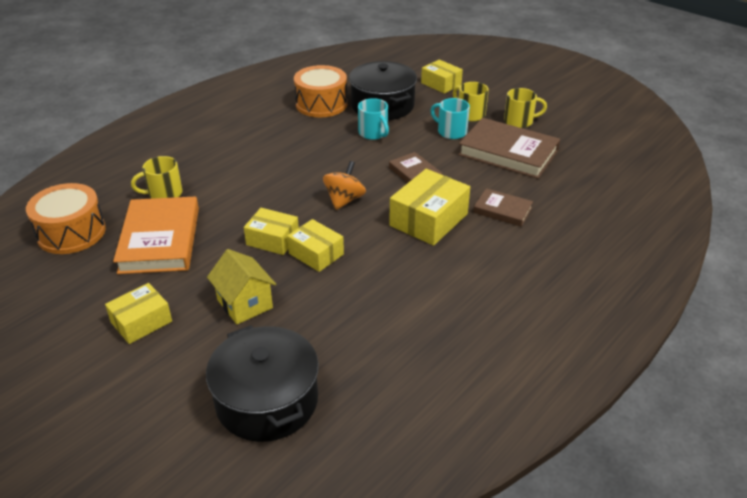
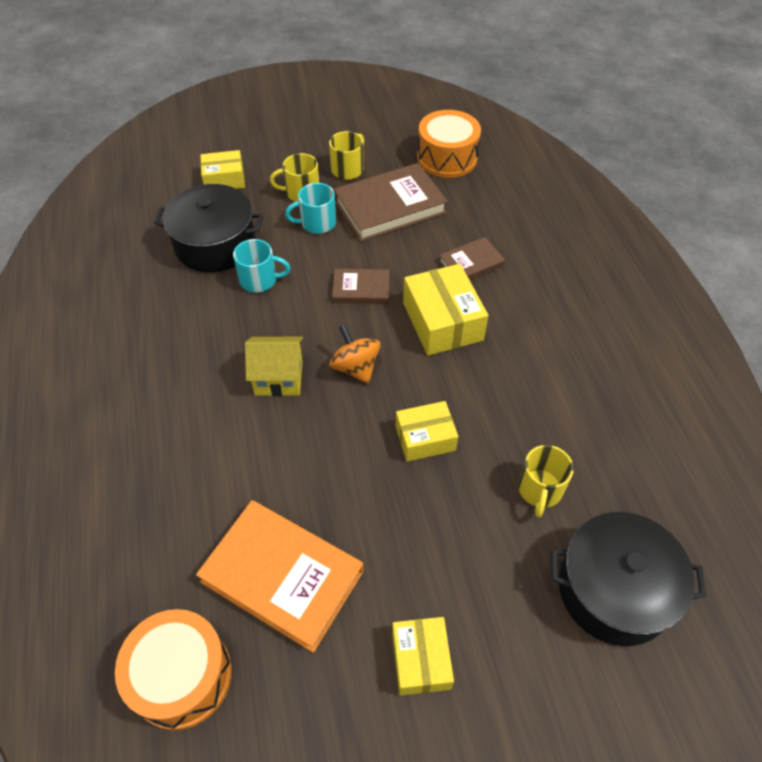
camera: 55 degrees left, 15 degrees up
(164, 194) = (191, 532): yellow mug -> yellow mug (540, 490)
(245, 304) = (460, 541): yellow house -> yellow house (279, 378)
(272, 240) = (372, 464): yellow box -> none
(321, 104) = (156, 291): orange drum -> orange drum (447, 158)

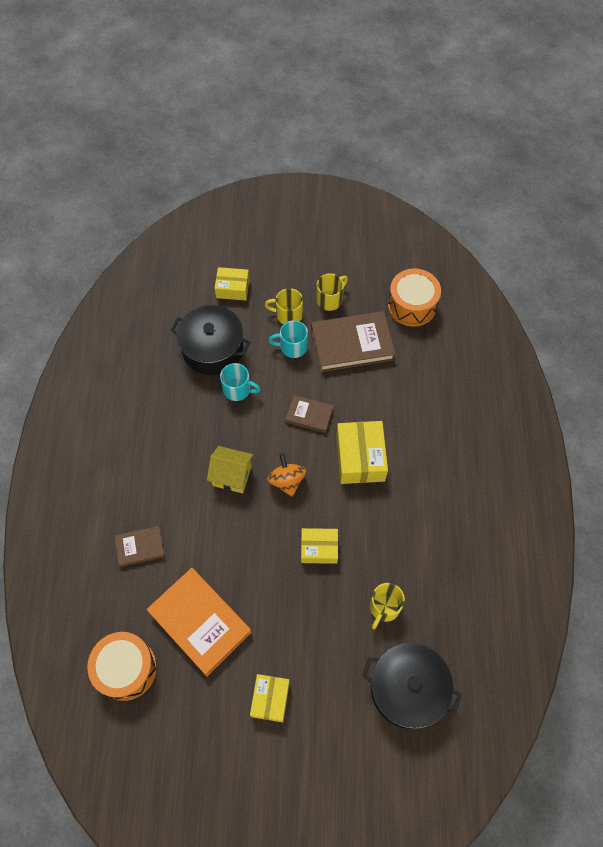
camera: 15 degrees right, 10 degrees up
(471, 263) = (398, 412): brown book -> brown book (140, 547)

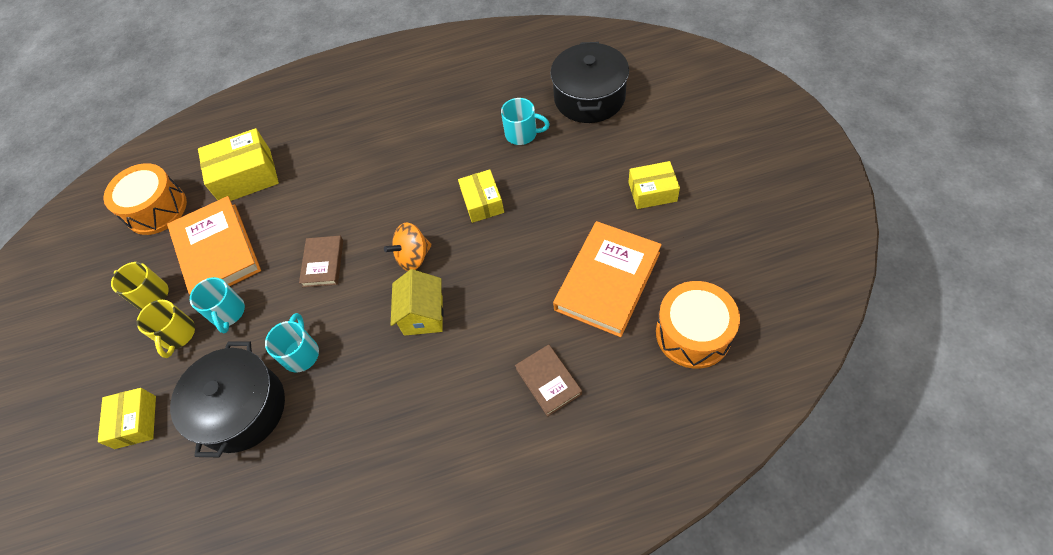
camera: 100 degrees left, 5 degrees down
(352, 344) = (217, 251): brown book -> orange book
(360, 458) = (366, 199): yellow box -> yellow box (246, 176)
(384, 607) = (522, 134): yellow mug -> turquoise mug

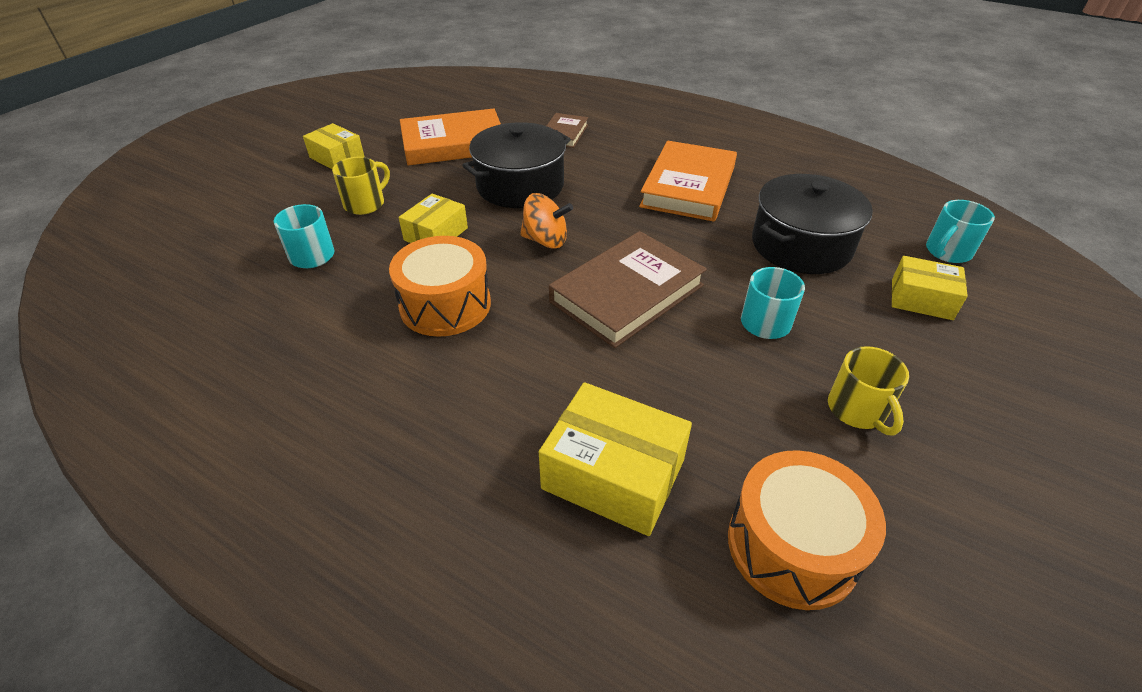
camera: 140 degrees left, 15 degrees down
(135, 422) = (921, 299): yellow box -> yellow box turned 75 degrees clockwise
(178, 335) = (839, 341): yellow mug -> yellow mug (365, 204)
(217, 251) = (734, 397): orange book -> orange book (688, 186)
(301, 353) = (716, 245): turquoise mug -> turquoise mug (947, 252)
(323, 263) = (627, 294): brown book -> brown book, size x1.86
(423, 315) = (591, 204): yellow house -> none
(589, 97) = (216, 236): black pot -> black pot (520, 186)
(693, 333) = (460, 104): orange drum -> orange drum (445, 305)

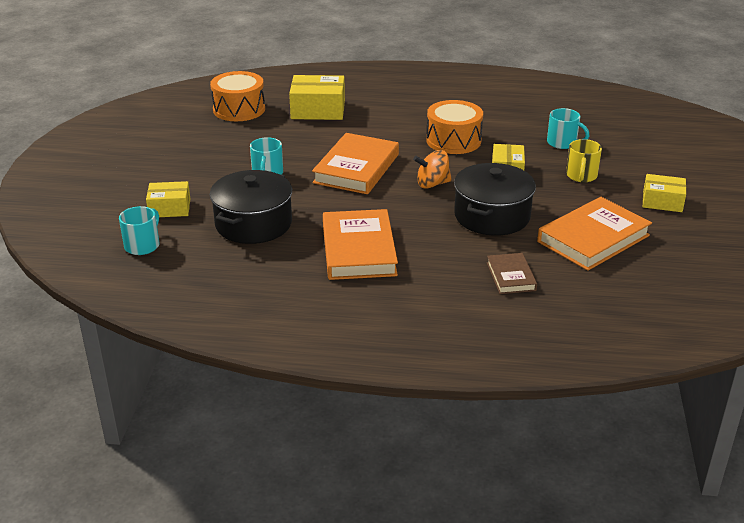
camera: 155 degrees right, 10 degrees down
(627, 294) = (356, 168): brown book -> orange book
(857, 410) = (213, 150): yellow mug -> none

